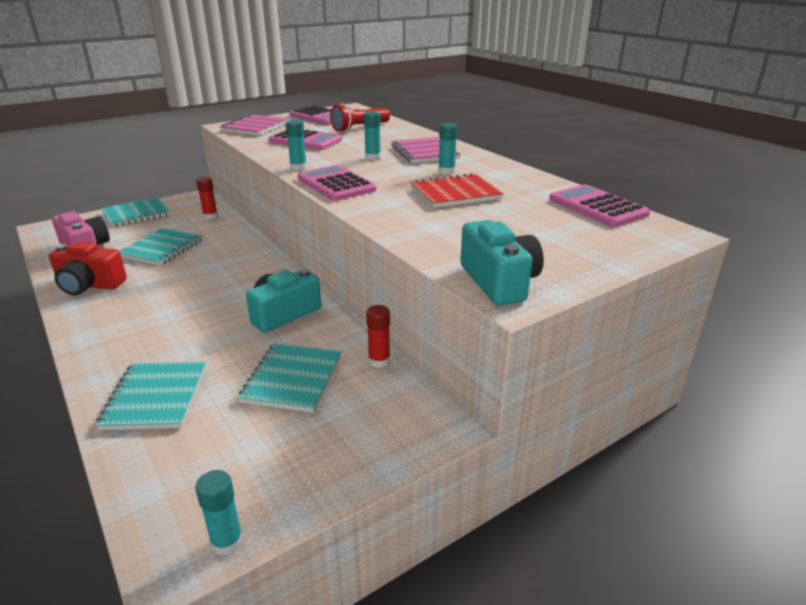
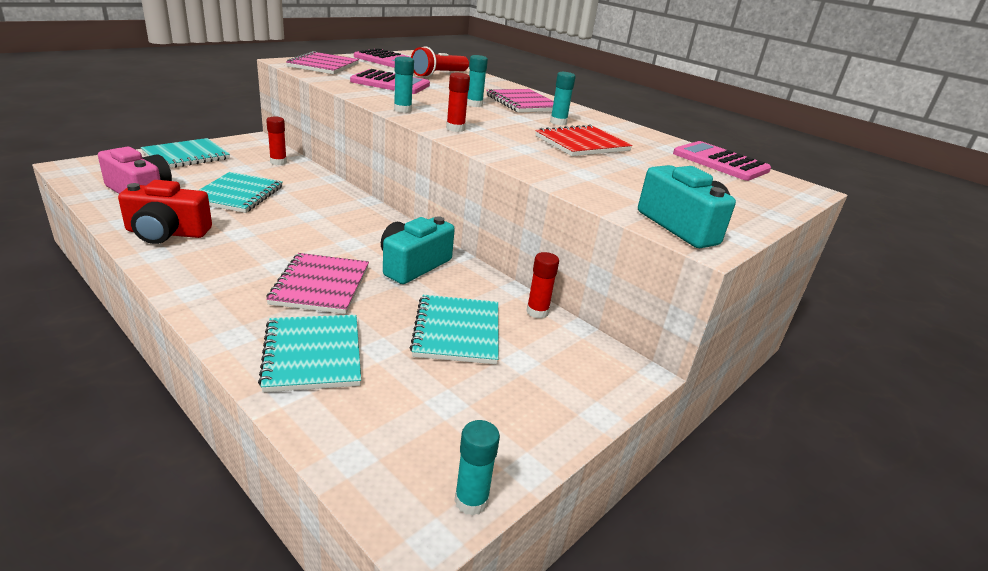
camera: 15 degrees left, 0 degrees up
(192, 333) = (321, 285): none -> pink notebook
(336, 184) = (455, 128): pink calculator -> red glue stick

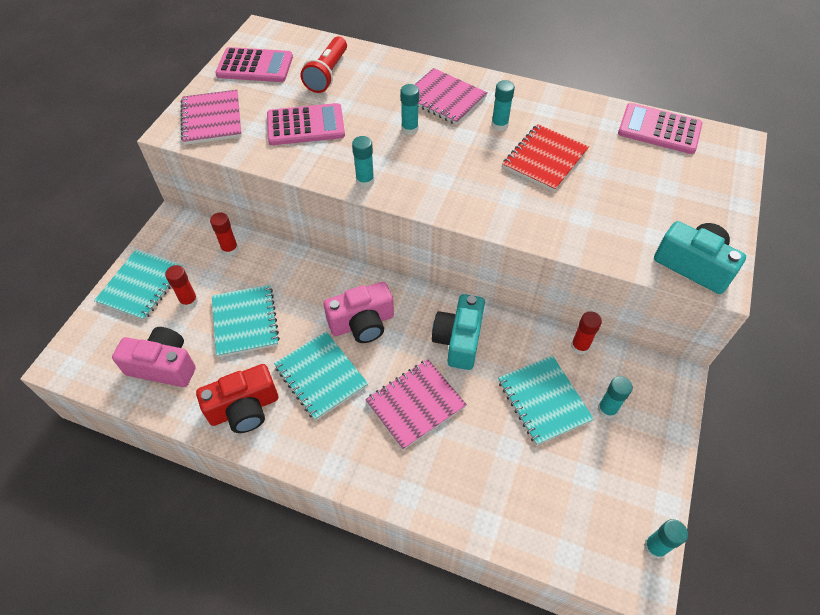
camera: 20 degrees left, 25 degrees up
(313, 354) = (473, 481): turquoise notebook -> turquoise notebook (321, 376)
(321, 285) = (415, 404): pink notebook -> pink notebook turned 75 degrees clockwise
(334, 227) = (362, 323): none -> pink camera
(455, 128) = (434, 193): red glue stick -> red glue stick (189, 301)
(524, 364) = (607, 409): none -> turquoise glue stick

